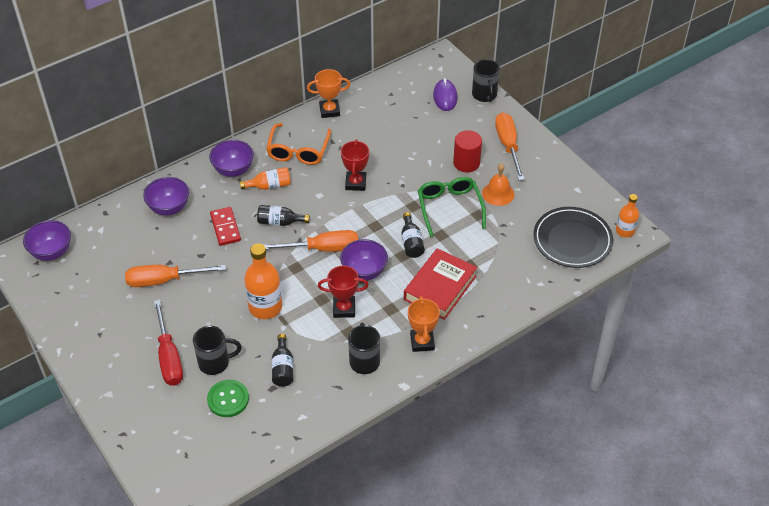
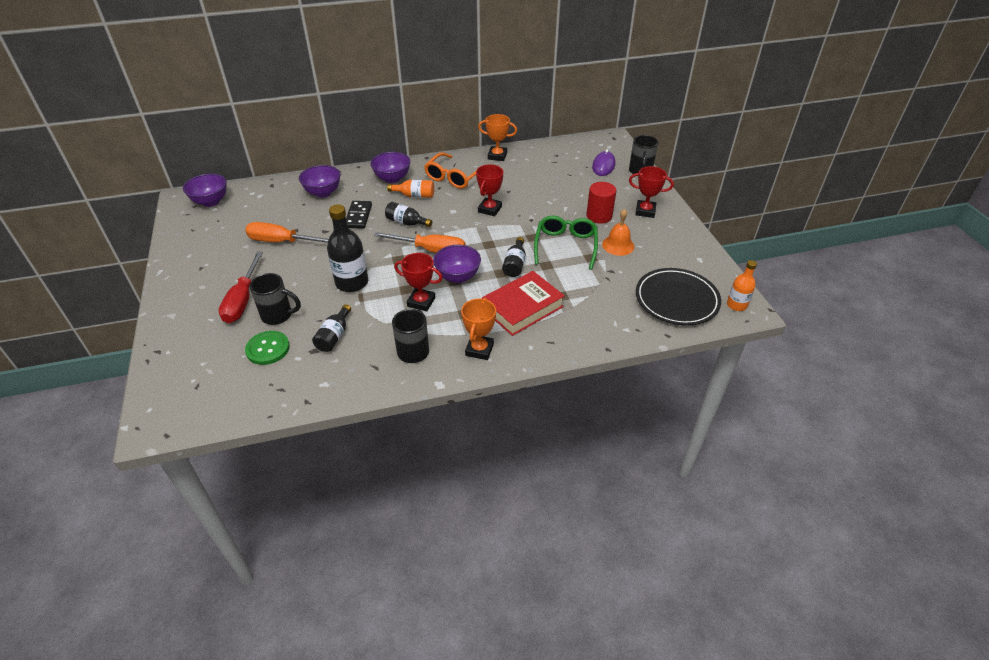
camera: 20 degrees right, 5 degrees down
(225, 228) = (358, 216): red domino -> black domino
(265, 307) = (352, 283): orange bottle -> black bottle
(508, 145) = (645, 211): orange screwdriver -> red trophy

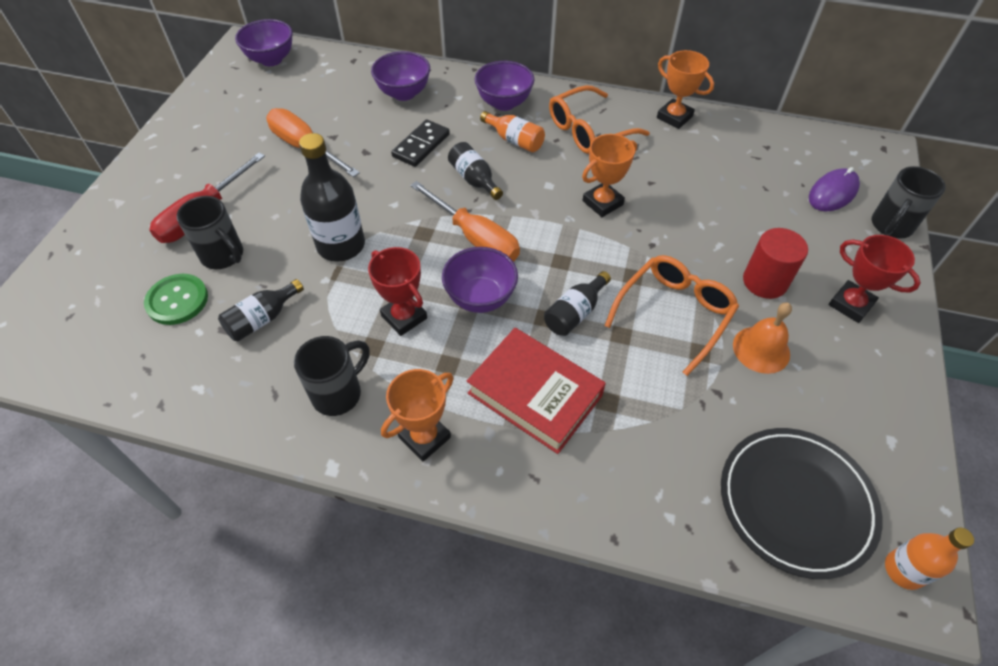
camera: 30 degrees right, 10 degrees up
(490, 209) = (602, 203): red trophy -> orange trophy
(522, 307) = (535, 394): red book -> red book turned 45 degrees clockwise
(565, 246) = (674, 314): green glasses -> orange glasses

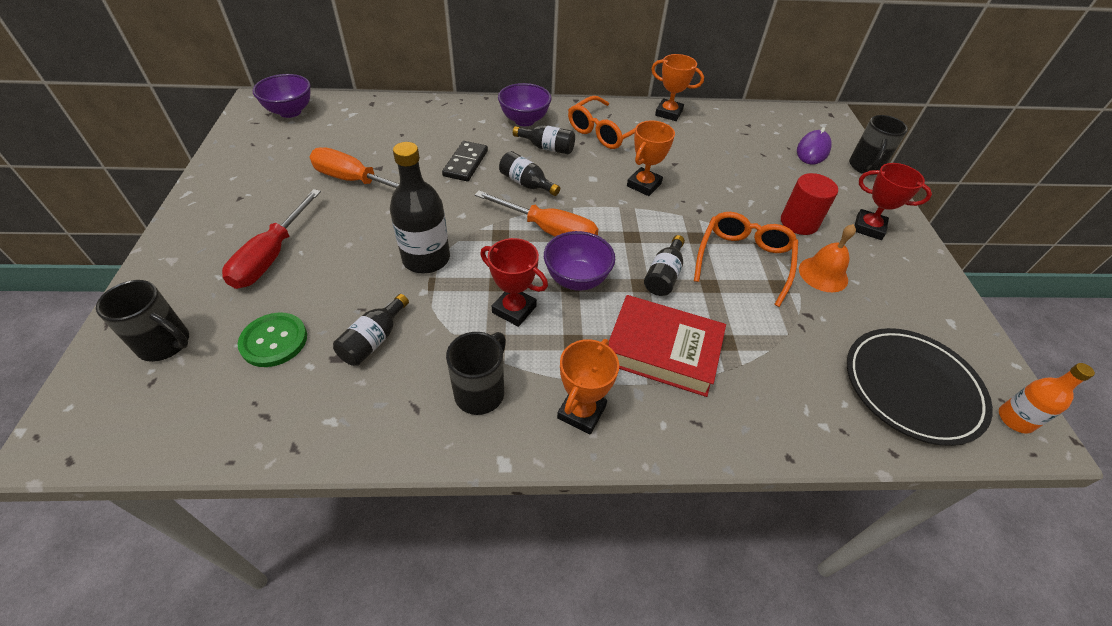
camera: 20 degrees left, 5 degrees down
(224, 256) = (309, 289): black mug -> black mug (166, 344)
(404, 93) = (431, 124): purple bowl -> none
(515, 140) = (547, 148): orange bottle -> black bottle

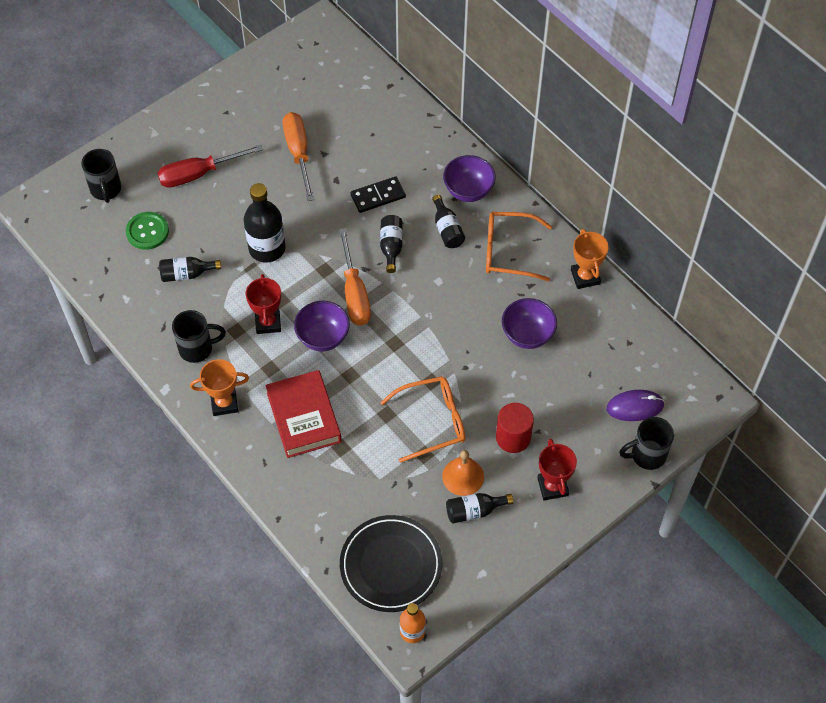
camera: 55 degrees right, 10 degrees up
(290, 112) = (330, 52): purple bowl -> purple bowl (527, 335)
(644, 185) = (462, 317): orange trophy -> none
(664, 276) = (371, 383): black bottle -> black bottle (474, 511)

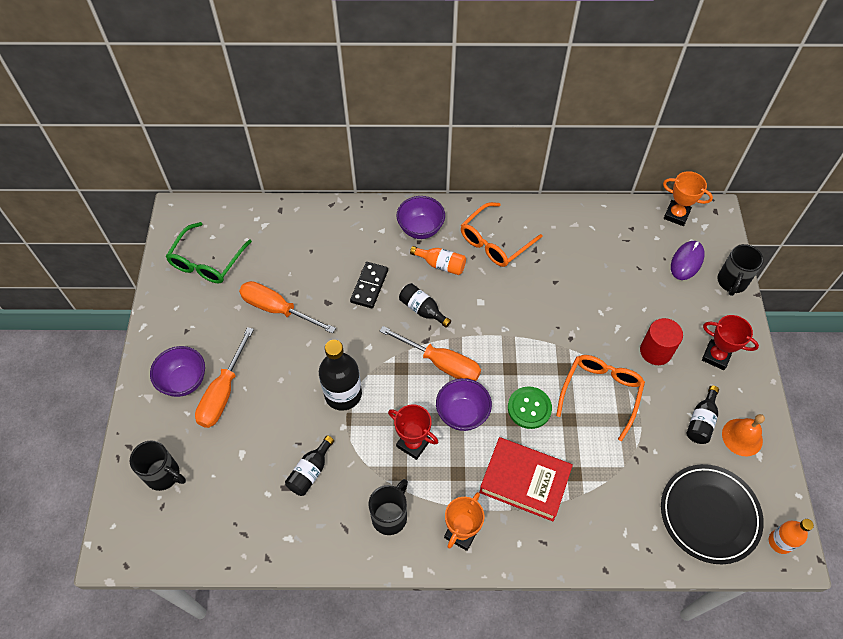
camera: 50 degrees left, 0 degrees up
(147, 231) = (239, 472): green button -> green button (529, 408)
(198, 174) = (223, 392): red screwdriver -> orange screwdriver
(296, 77) = (207, 261): none -> green glasses
(447, 229) = (441, 265): black bottle -> orange bottle
(463, 476) = (665, 407): orange bell -> orange bell (742, 437)
(527, 335) = (575, 281): purple bowl -> purple bowl (184, 381)
(585, 277) = (556, 214): orange trophy -> orange trophy (676, 215)

